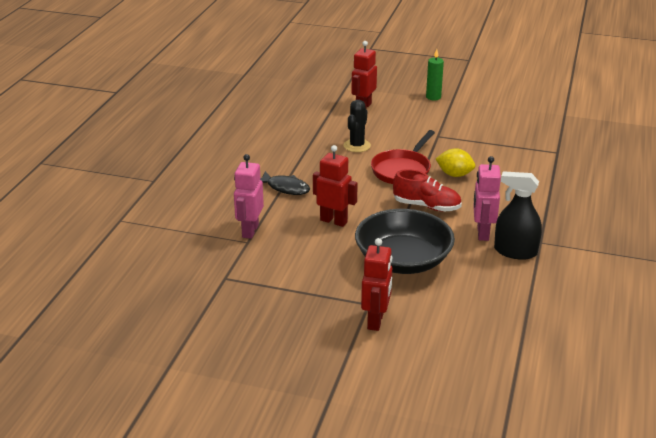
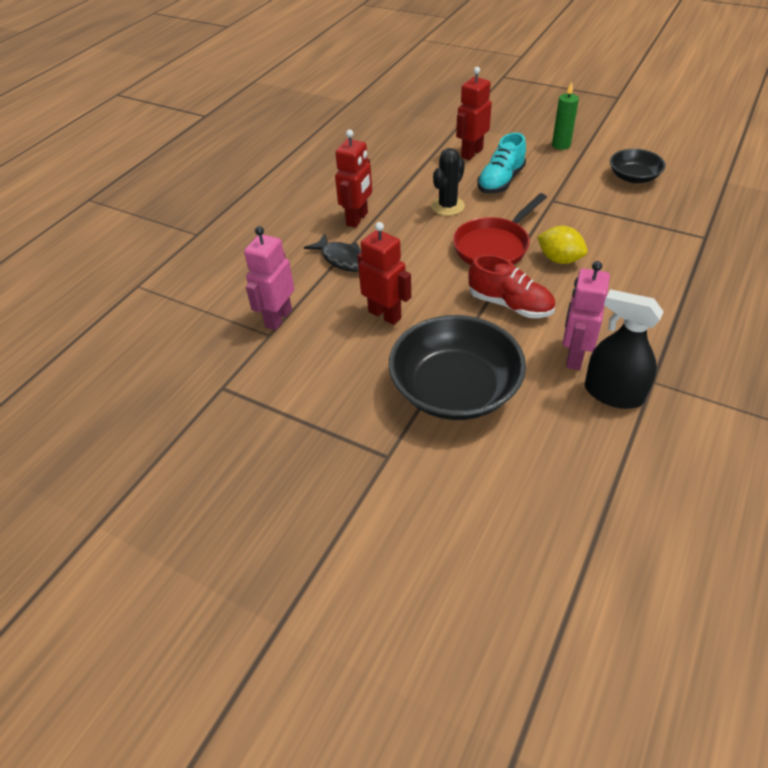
camera: 15 degrees right, 15 degrees up
(376, 321) = (389, 488): red robot -> red robot (357, 219)
(393, 126) = (501, 181): none -> turquoise shoe
(495, 116) = (633, 177): none -> black bowl

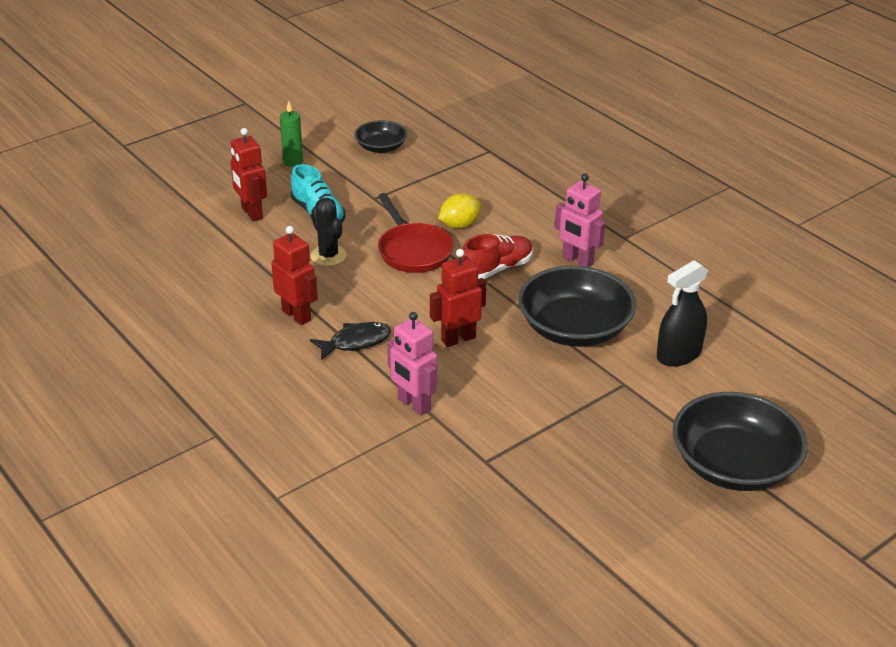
camera: 70 degrees left, 10 degrees down
(294, 601) = (733, 465): none -> black bowl
(613, 393) = (625, 258): black spray bottle -> black spray bottle (679, 354)

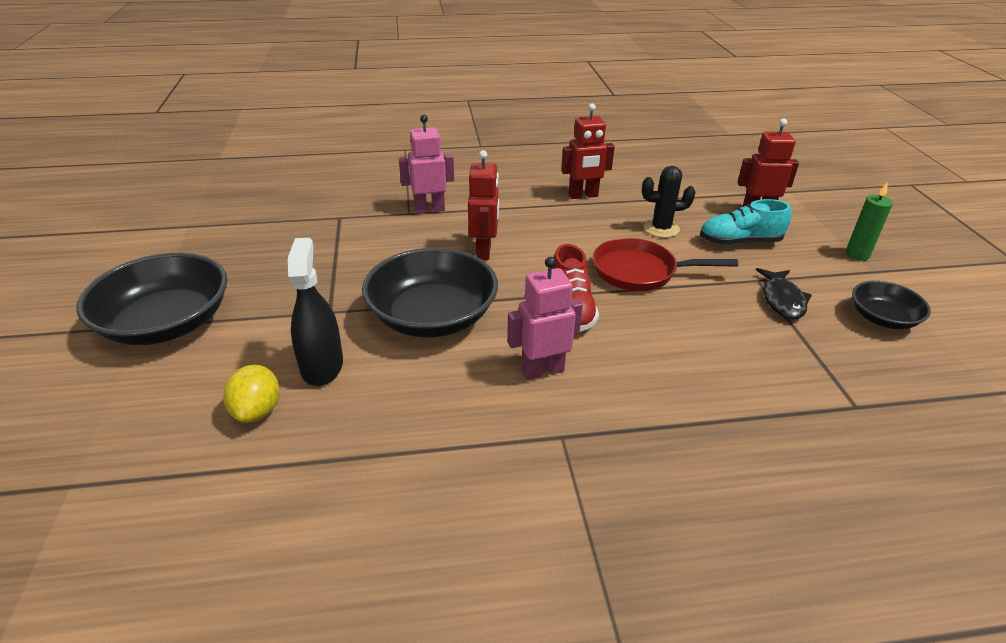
camera: 120 degrees right, 0 degrees up
(355, 342) = (526, 208): black fish -> black fish (782, 300)
(459, 225) = (672, 315): yellow lemon -> yellow lemon (257, 411)

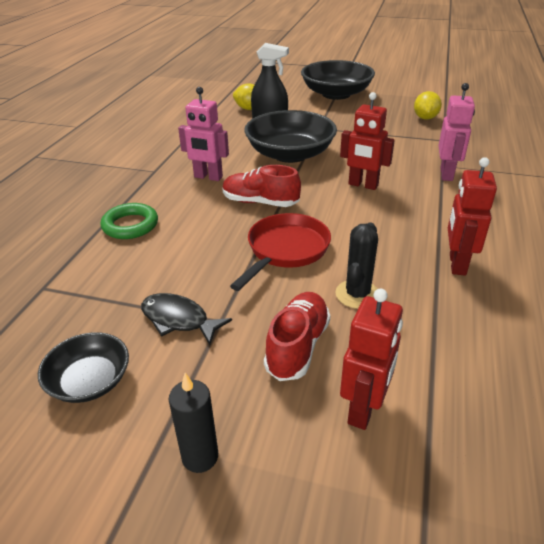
camera: 115 degrees right, 0 degrees up
(269, 234) = (425, 118): none -> yellow lemon
(542, 370) = (208, 177): pink robot -> pink robot turned 105 degrees clockwise
(702, 393) = (130, 225): none -> green ring
(740, 242) = (297, 346): turquoise shoe -> red shoe
(857, 254) = (200, 457): green candle -> black candle

